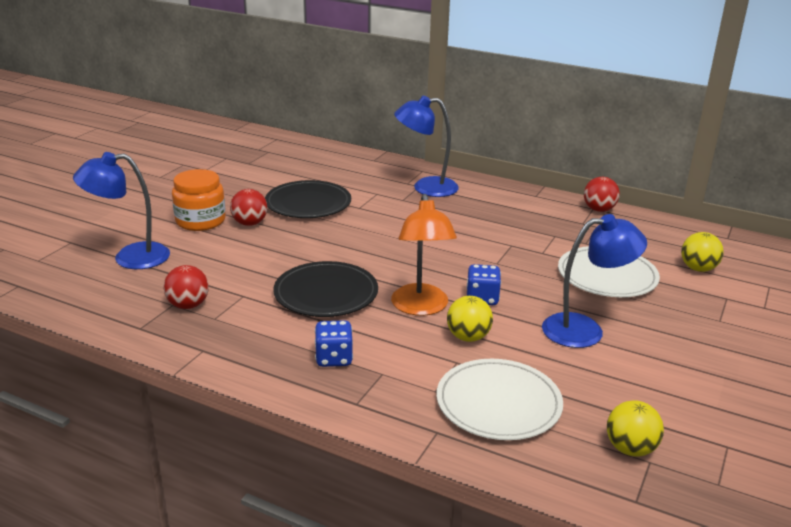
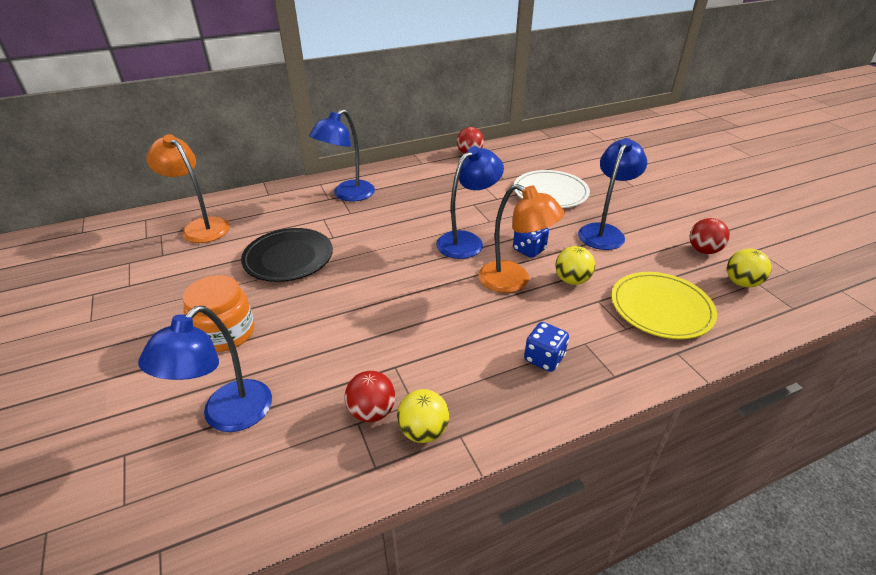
camera: 50 degrees left, 10 degrees up
(249, 223) = (275, 305): red ball -> red ball (703, 250)
(296, 158) = (200, 227): none -> orange lamp
(326, 293) = (444, 317): black plate -> none
(446, 264) = (467, 241): none -> blue lamp
(498, 403) = (661, 308): white plate -> yellow plate
(698, 269) = (574, 162): yellow ball -> yellow ball (423, 431)

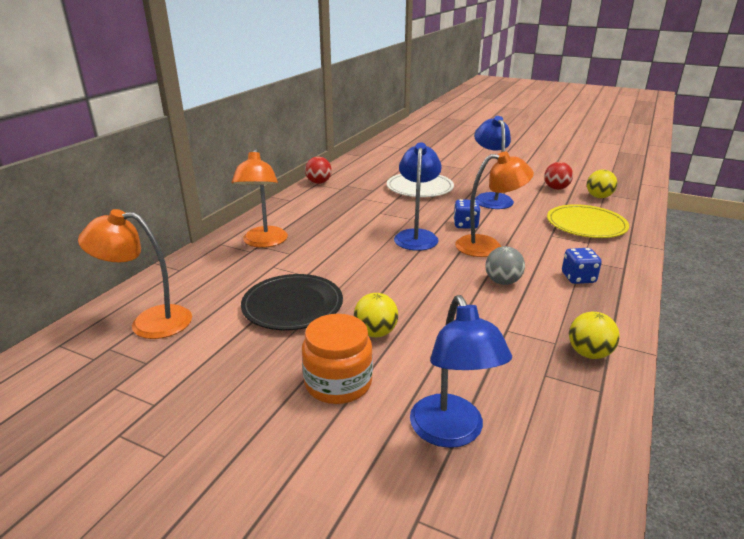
camera: 40 degrees left, 10 degrees down
(347, 195) = (264, 242): blue lamp -> orange lamp
(372, 411) = (541, 363): red ball -> none
(466, 322) = (502, 282): none -> grey ball
(572, 280) = (519, 231): yellow ball -> yellow ball (375, 333)

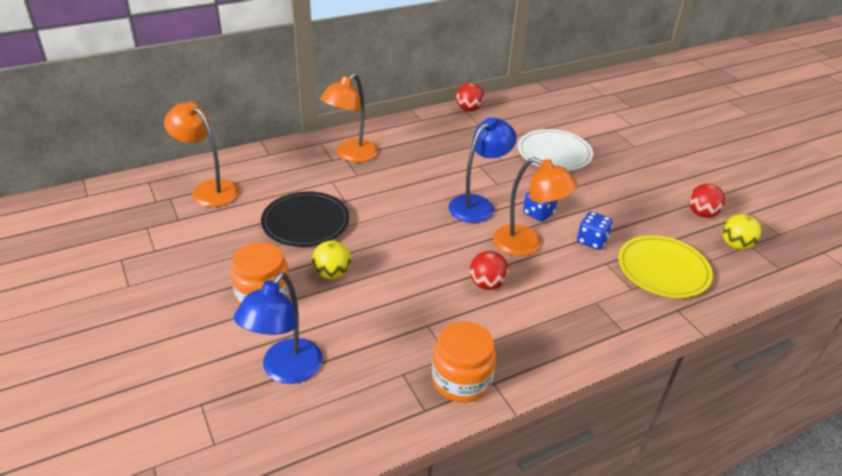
camera: 35 degrees right, 10 degrees up
(490, 198) = (608, 195): blue lamp -> none
(502, 282) = (487, 284): grey ball -> red ball
(578, 278) = (560, 316): blue dice -> blue dice (591, 241)
(589, 353) = (461, 380): yellow ball -> orange jar

